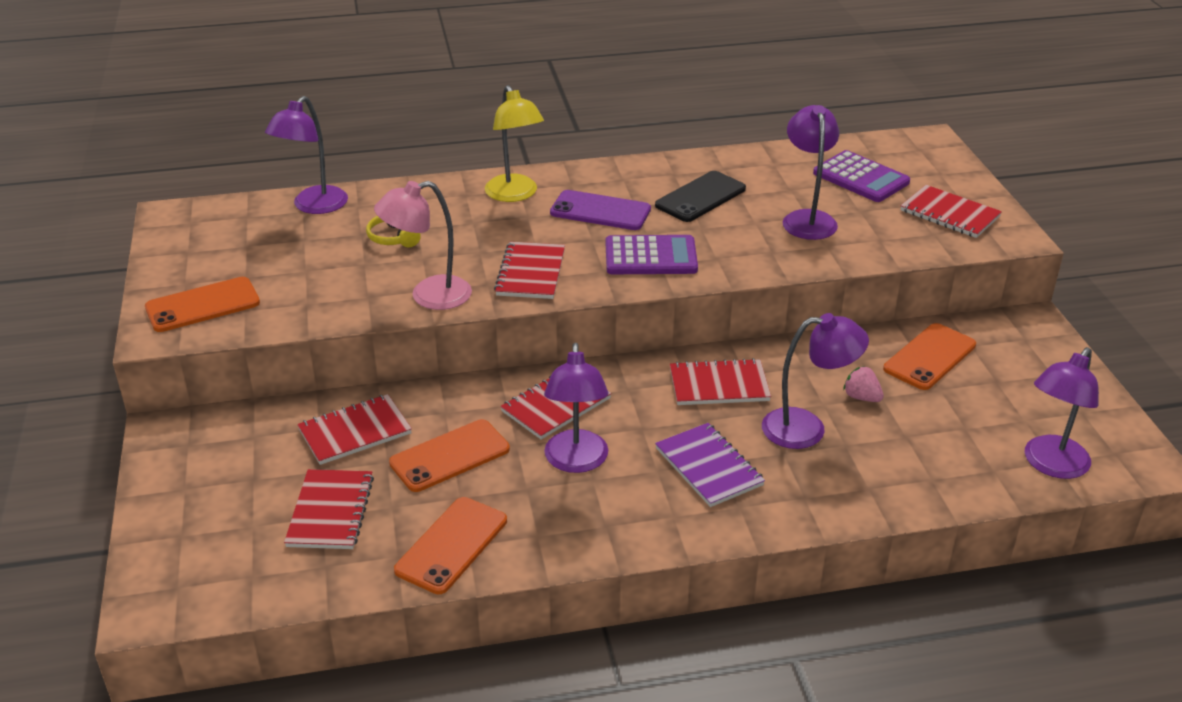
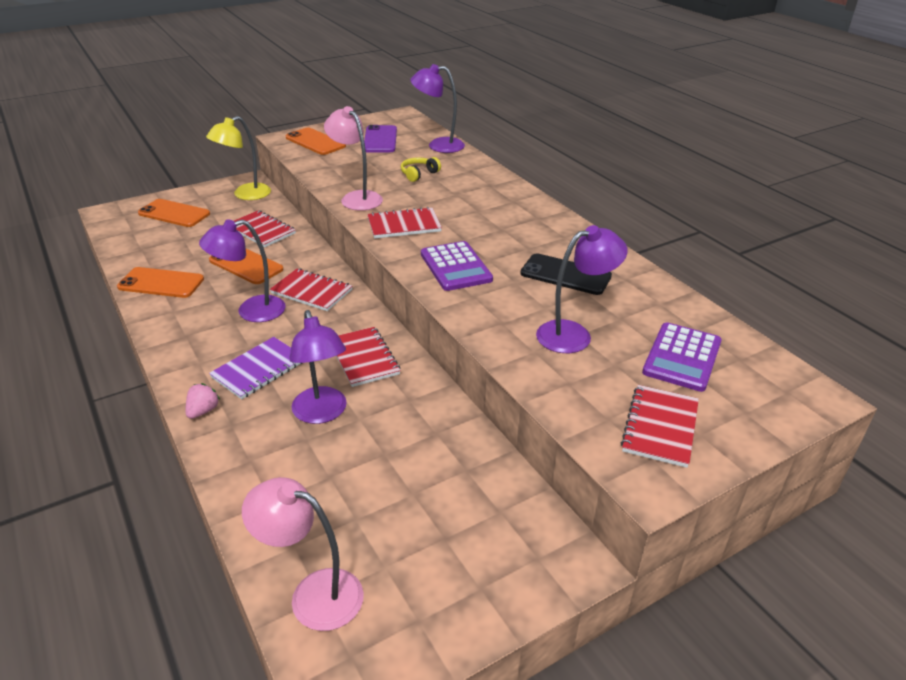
camera: 70 degrees right, 0 degrees up
(330, 511) = (187, 240): red notebook -> none
(515, 194) = (504, 201): yellow lamp -> yellow lamp (245, 195)
(600, 211) = (507, 236): purple phone -> purple phone (380, 139)
(861, 397) = (378, 441): pink strawberry -> pink strawberry (203, 411)
(929, 357) = (463, 480): orange phone -> orange phone (174, 213)
(1050, 465) = (313, 594): purple lamp -> pink lamp

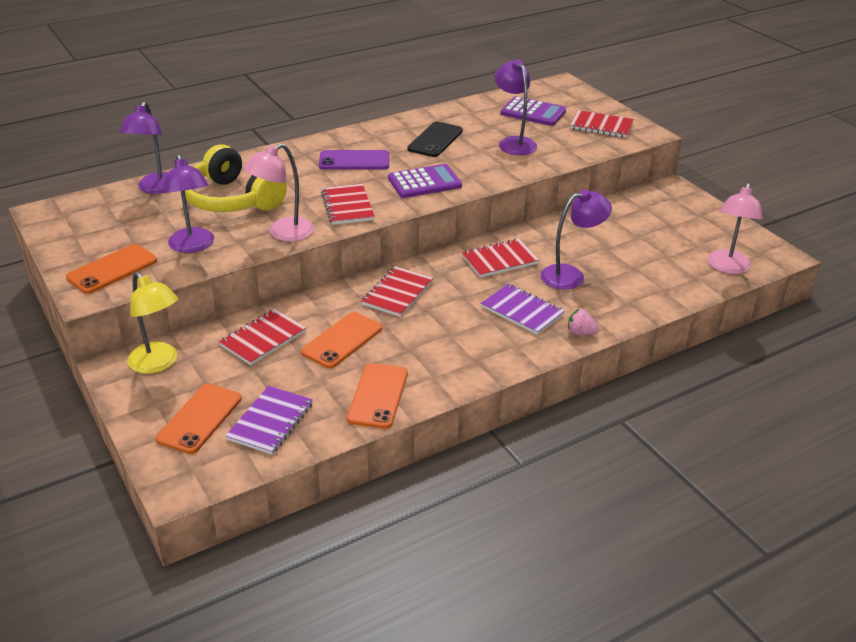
camera: 90 degrees left, 0 degrees up
(155, 239) = (270, 421): none -> purple notebook
(251, 311) = (432, 326): purple lamp -> purple lamp (193, 246)
(380, 139) = (123, 224): purple phone -> purple phone (354, 161)
(419, 174) = (232, 199): yellow headphones -> yellow headphones, size x2.33

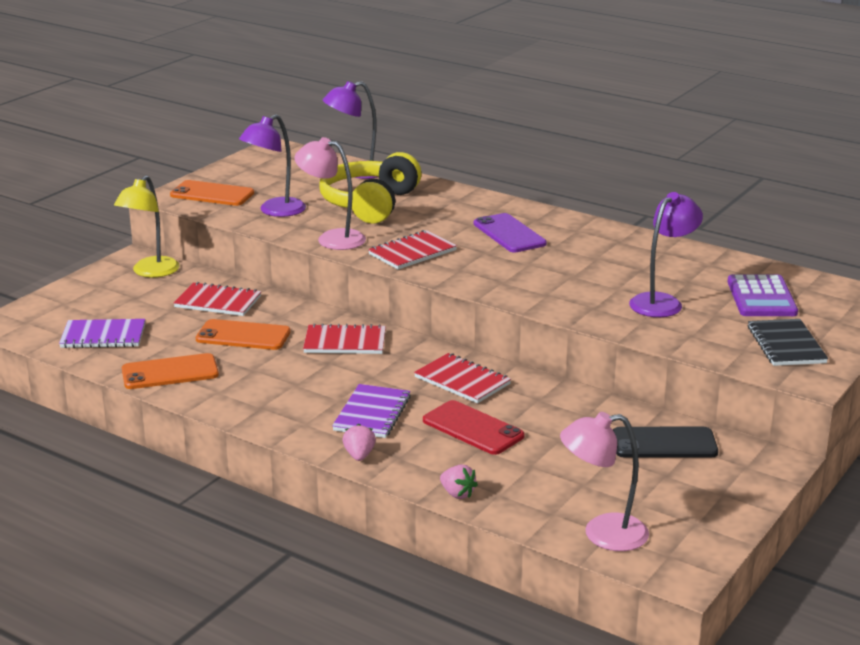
camera: 65 degrees right, 10 degrees down
(199, 418) = (90, 308): orange phone -> none
(424, 182) = (504, 276): purple calculator -> none
(435, 140) = (609, 260): black phone -> black phone (664, 443)
(571, 275) = (473, 428): purple lamp -> red phone
(601, 126) = (786, 345): red notebook -> black notebook
(655, 306) = (457, 494): none -> pink strawberry

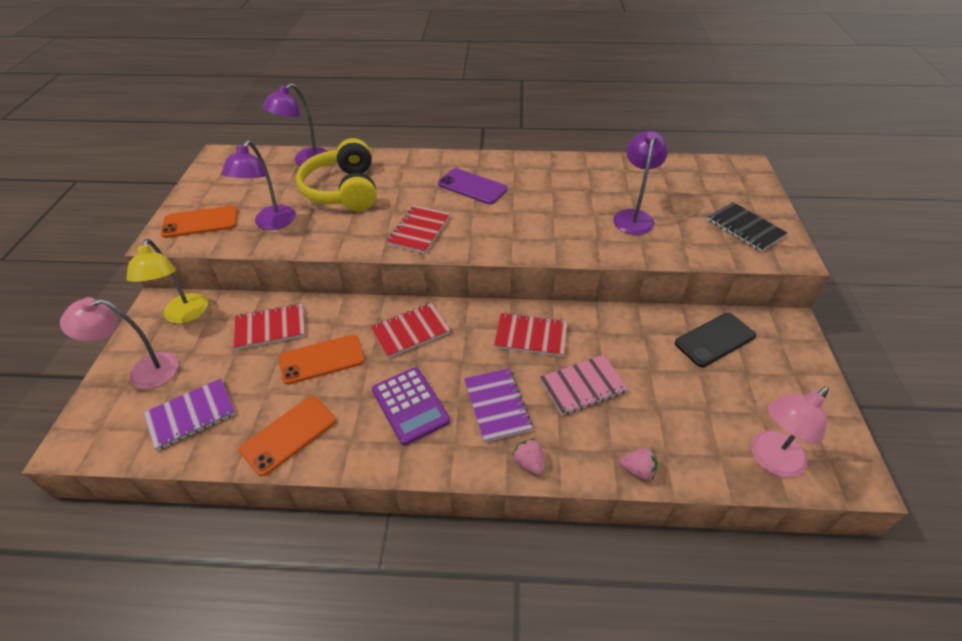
camera: 30 degrees left, 20 degrees up
(332, 238) = (343, 238): pink lamp -> pink lamp (143, 371)
(473, 428) = (583, 386): red phone -> pink notebook
(761, 297) = (685, 189): purple calculator -> purple calculator (410, 405)

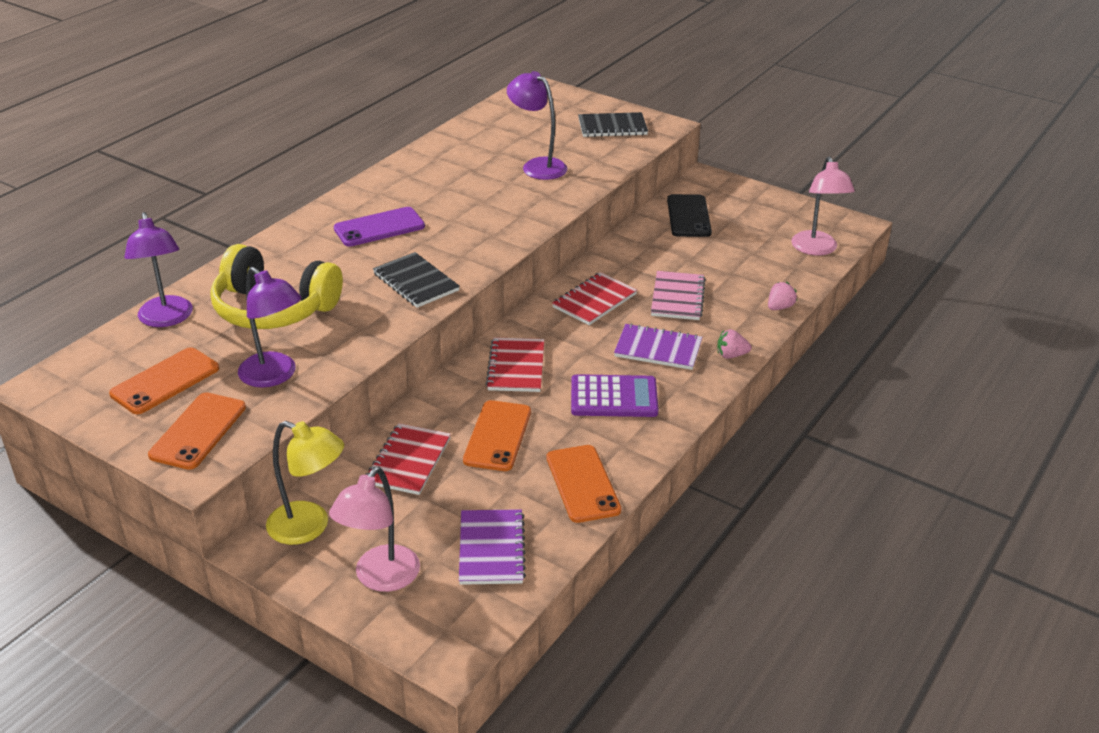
camera: 60 degrees left, 10 degrees down
(244, 189) = (165, 381): none -> orange phone
(419, 230) = (416, 282): red notebook -> black notebook

